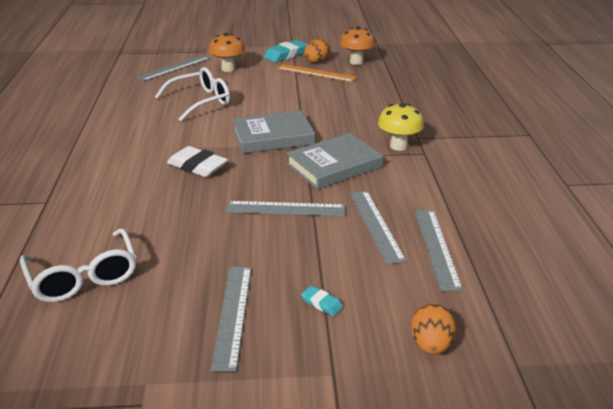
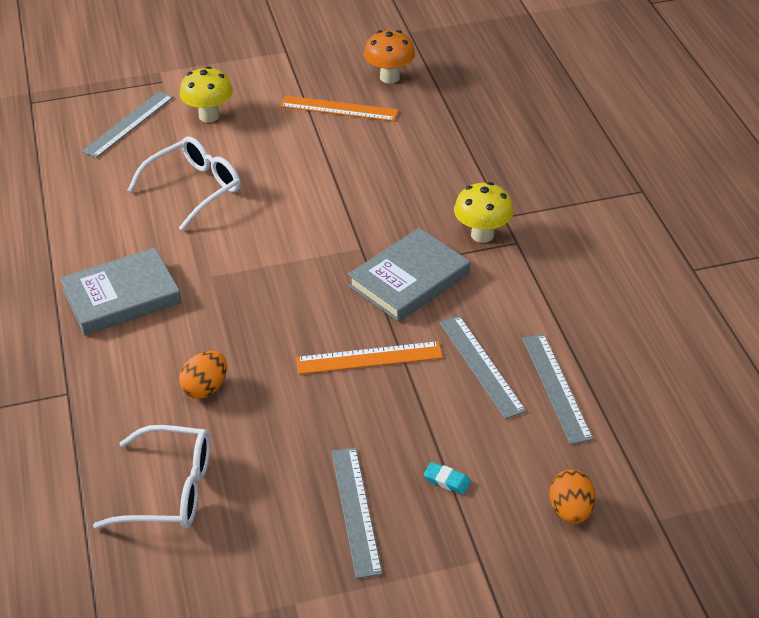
camera: 10 degrees left, 10 degrees up
(84, 276) = (169, 490): white glasses -> white glasses turned 45 degrees counterclockwise
(197, 166) = (236, 307): white eraser -> none
(228, 69) = (209, 116): orange mushroom -> yellow mushroom
(273, 136) = (316, 241): grey book -> grey book (122, 296)
(285, 209) = (369, 358): grey ruler -> orange ruler
(286, 55) = (283, 74): turquoise eraser -> none
(317, 61) = (333, 83): orange egg -> orange egg (205, 388)

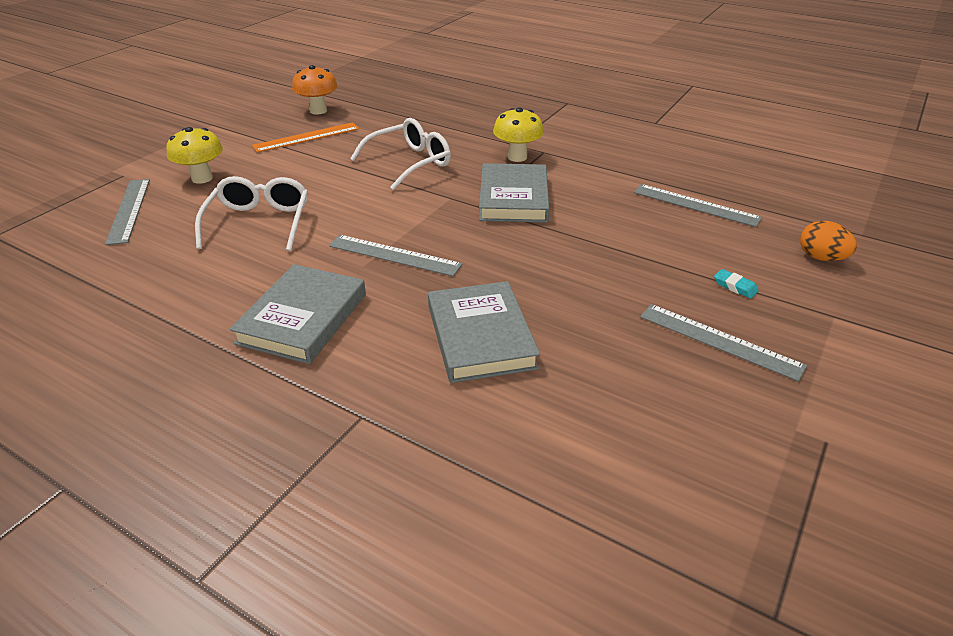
camera: 45 degrees left, 5 degrees down
(169, 490) = (573, 425): white glasses -> white glasses (409, 163)
(205, 388) = (481, 336): orange egg -> grey book
(369, 358) = (564, 251): orange ruler -> none
(447, 481) = (735, 286): turquoise eraser -> turquoise eraser turned 60 degrees clockwise
(481, 366) = (637, 217): grey ruler -> grey ruler (394, 255)

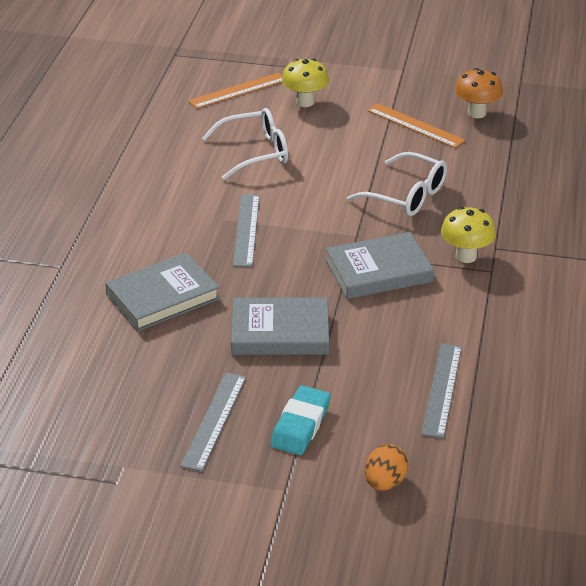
camera: 70 degrees right, 0 degrees up
(129, 210) = (237, 90): grey ruler -> orange ruler
(302, 318) = (146, 213): grey book -> grey book (280, 332)
(735, 286) = (300, 425): turquoise eraser -> turquoise eraser, size x2.02

